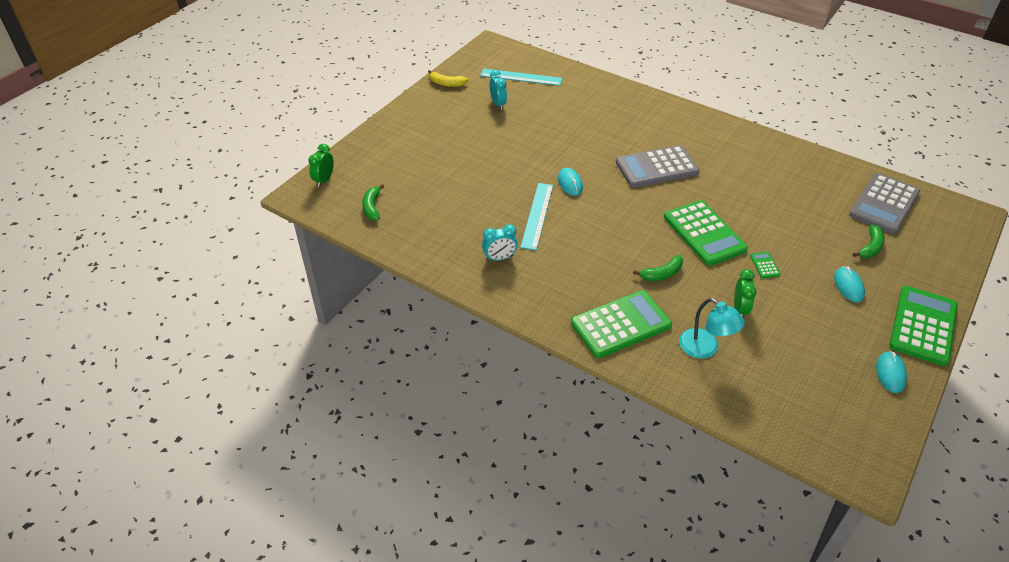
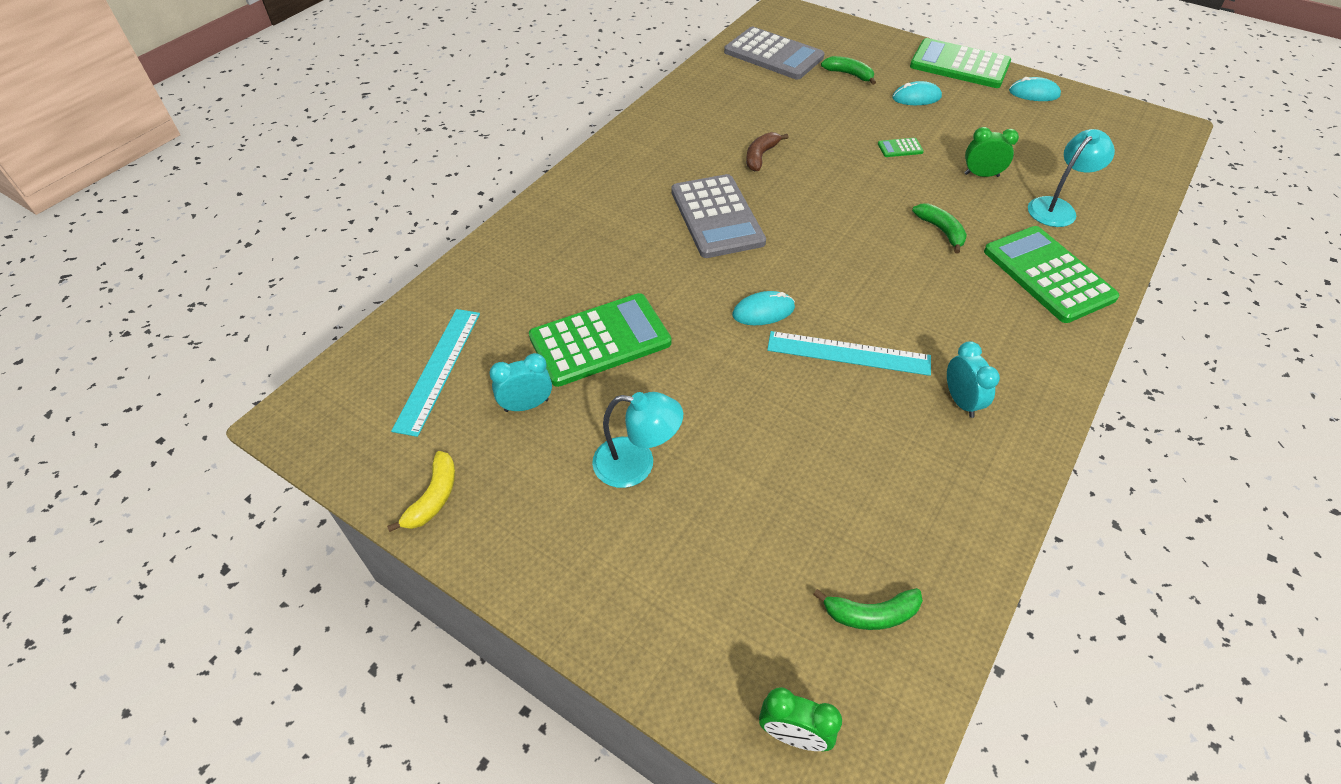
camera: 90 degrees left, 5 degrees up
(461, 138) = (636, 464): none -> turquoise lamp
(704, 233) = (852, 187): green calculator -> green calculator (600, 340)
(731, 190) = (760, 156): none -> brown banana

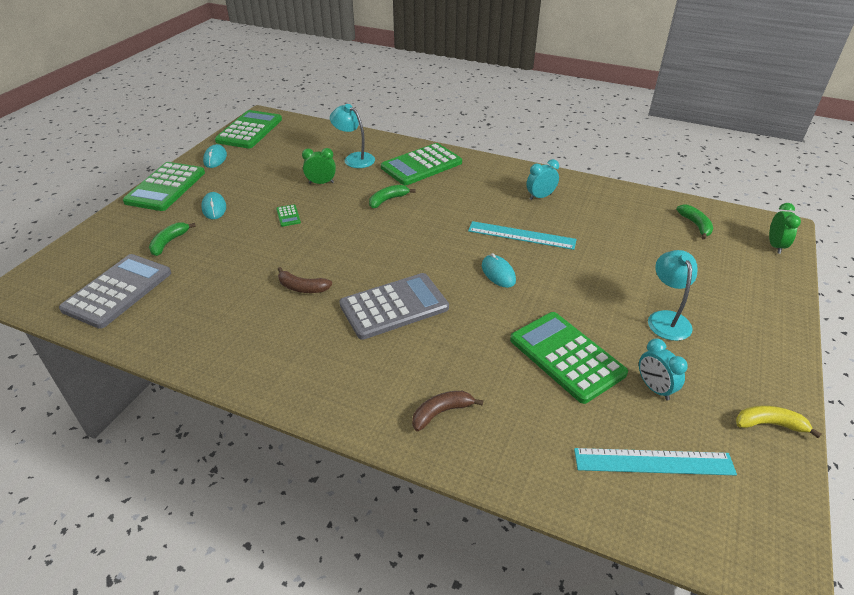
camera: 100 degrees left, 10 degrees down
(558, 233) = (441, 412): none -> brown banana
(848, 353) = (521, 235): turquoise ruler -> turquoise ruler turned 75 degrees counterclockwise
(981, 175) = (321, 183): green clock -> green clock turned 90 degrees clockwise
(1121, 117) = (249, 130): none -> green calculator

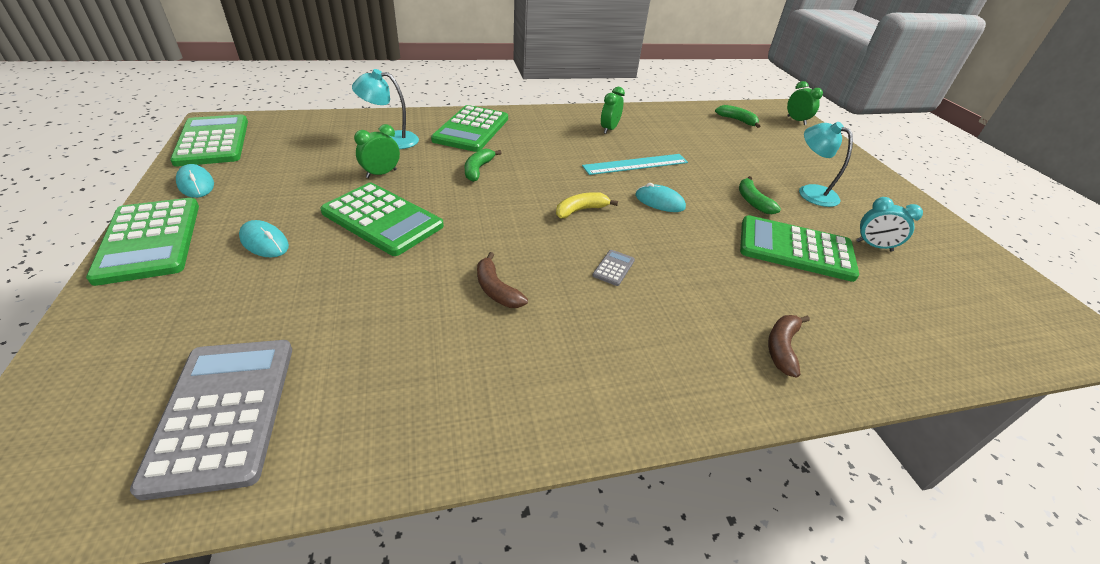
camera: 40 degrees left, 0 degrees up
(169, 242) = (240, 309): green banana -> green banana (752, 201)
(288, 216) = (382, 219): green calculator -> green calculator, size x2.50
(302, 288) = (496, 290): brown banana -> brown banana turned 75 degrees clockwise
(394, 306) = (613, 268): grey calculator -> grey calculator, size x0.40
(540, 197) = (609, 129): turquoise clock -> green clock
(653, 461) = (947, 301): turquoise ruler -> none
(769, 424) = (955, 239): yellow banana -> yellow banana (580, 210)

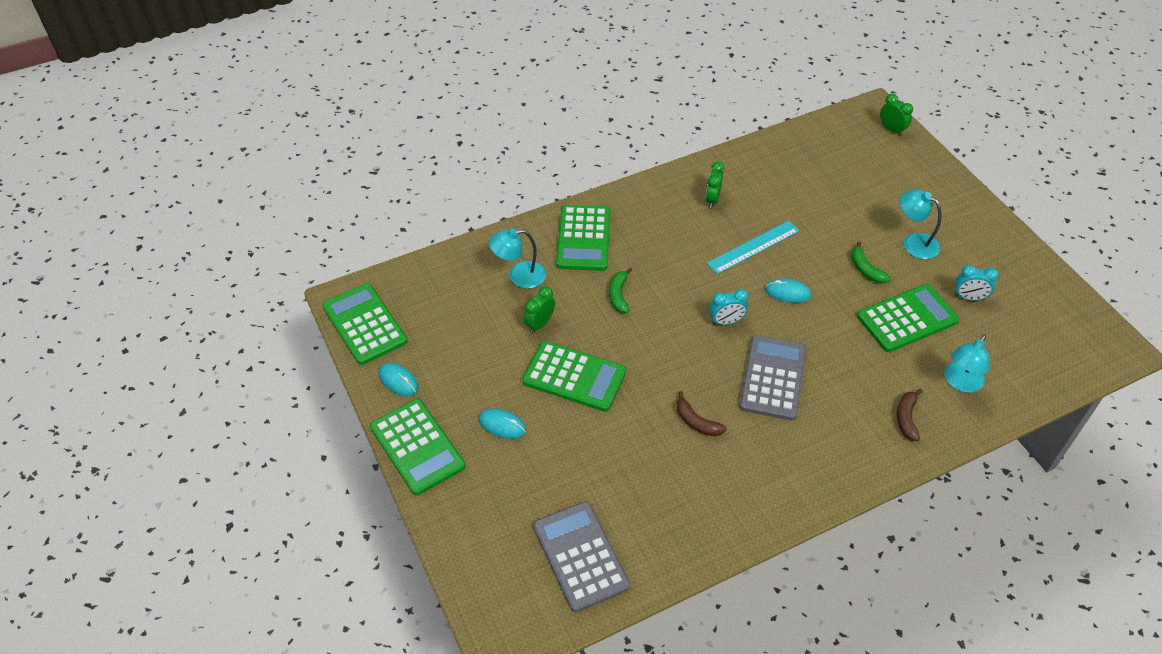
camera: 10 degrees left, 10 degrees up
(580, 210) = (726, 322): yellow banana -> turquoise clock
(613, 268) = (773, 378): grey calculator -> grey calculator, size x2.50
(737, 120) = (832, 147): green banana -> none
(795, 249) = (907, 319): green calculator -> green calculator turned 150 degrees clockwise
(862, 324) = (960, 383): none -> turquoise lamp

